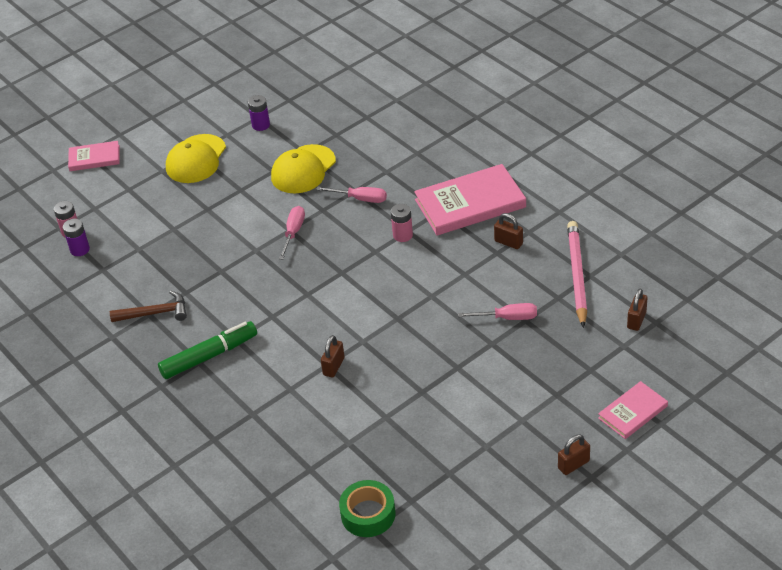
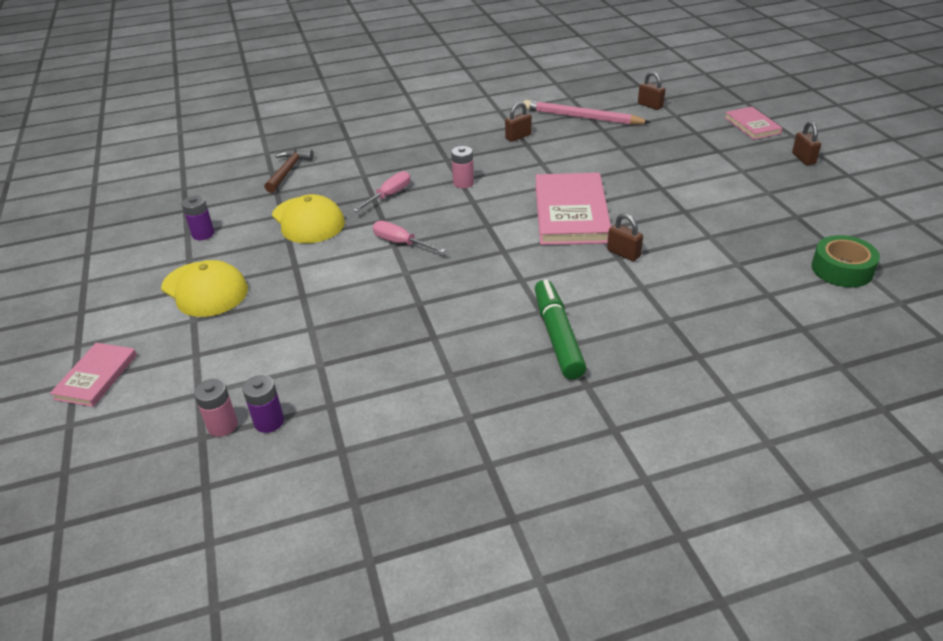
camera: 70 degrees left, 5 degrees down
(155, 313) = (452, 369): brown hammer -> brown hammer (288, 171)
(470, 203) = (452, 144): pink book -> pink book (571, 213)
(508, 318) = (613, 154): pink screwdriver -> none

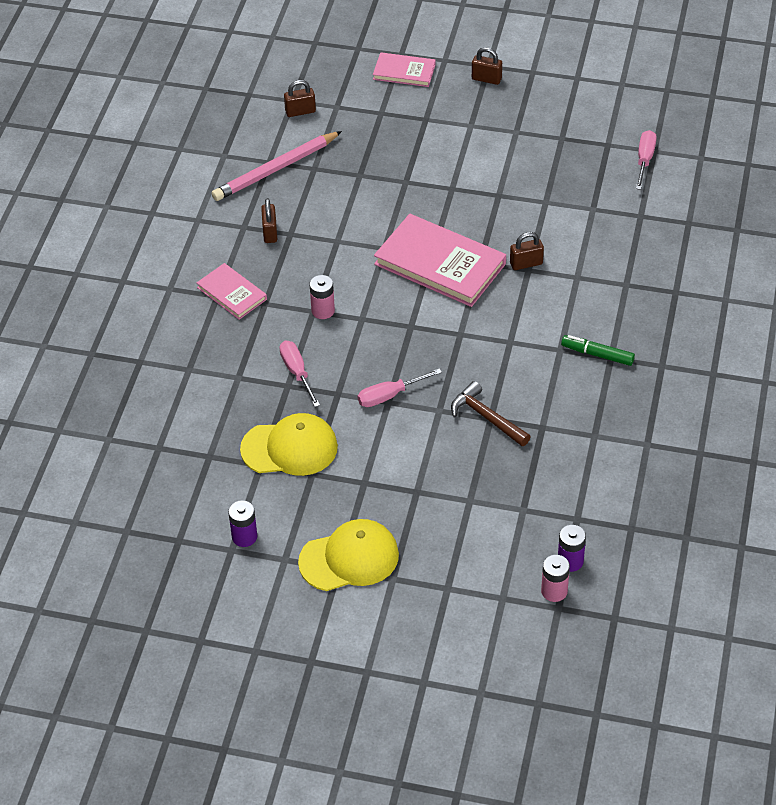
camera: 60 degrees left, 10 degrees up
(96, 377) = (427, 664): pink book -> pink book (232, 293)
(288, 171) = (171, 433): brown hammer -> brown hammer (486, 417)
(557, 336) = (597, 354): green marker -> green marker, size x0.63
(842, 269) = (644, 160): green tape -> pink screwdriver

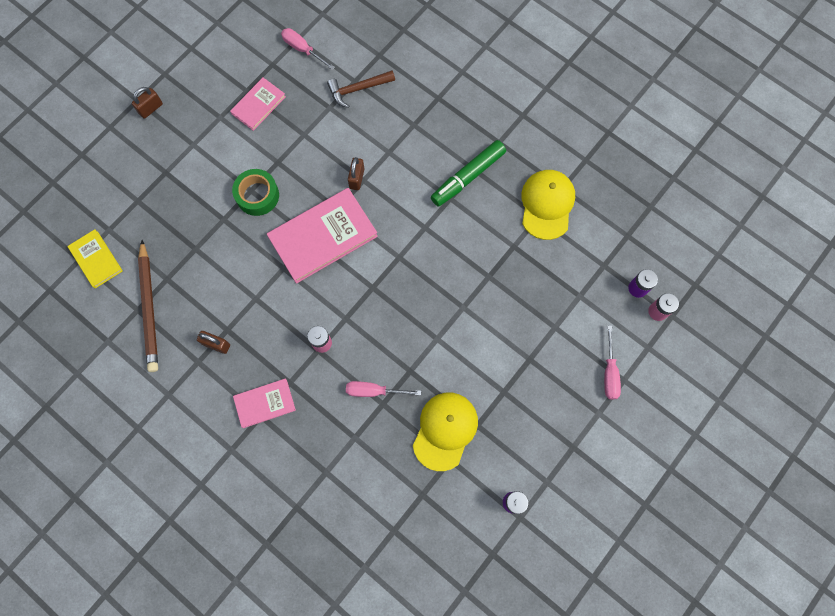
camera: 65 degrees left, 25 degrees up
(275, 169) = (149, 309): pink pencil -> brown pencil
(300, 111) = (96, 259): brown padlock -> yellow book
(349, 558) = (568, 435): yellow cap -> yellow cap (547, 205)
(389, 395) = (432, 335): pink screwdriver -> pink screwdriver (609, 373)
(404, 72) = (103, 162): pink book -> pink book (258, 105)
(450, 195) = (257, 195): none -> green tape
(486, 417) = (486, 278): brown hammer -> brown hammer (358, 89)
(597, 354) = (468, 177): green marker -> green marker, size x1.58

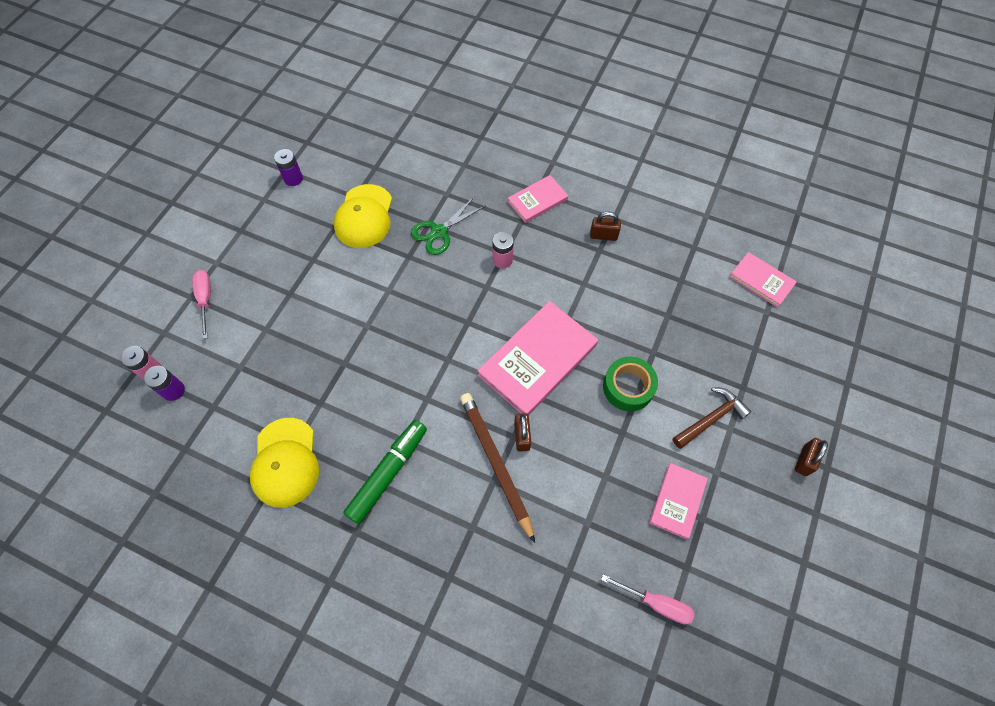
camera: 165 degrees right, 10 degrees down
(96, 259) = (761, 281): yellow book -> pink book
(149, 309) = (683, 250): brown pencil -> brown pencil (496, 462)
(358, 89) = (559, 560): brown hammer -> brown hammer (711, 419)
(374, 391) = (439, 232): pink screwdriver -> green scissors

